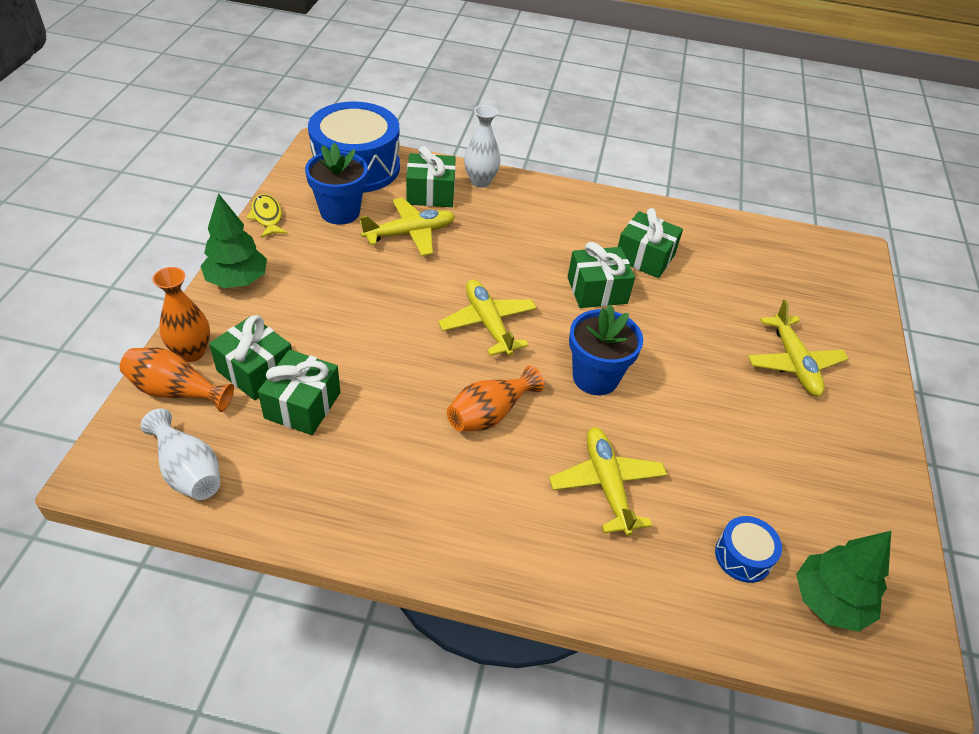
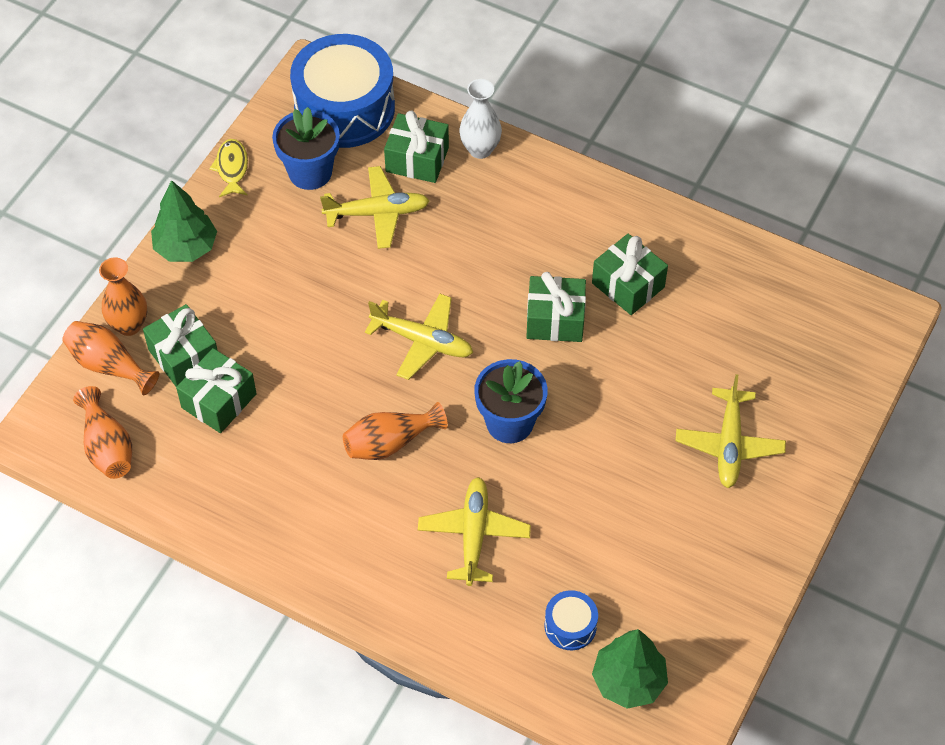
camera: 20 degrees right, 10 degrees up
(188, 471) = (107, 447): white vase -> orange vase
(487, 323) = (423, 341): yellow plane -> yellow plane turned 120 degrees clockwise

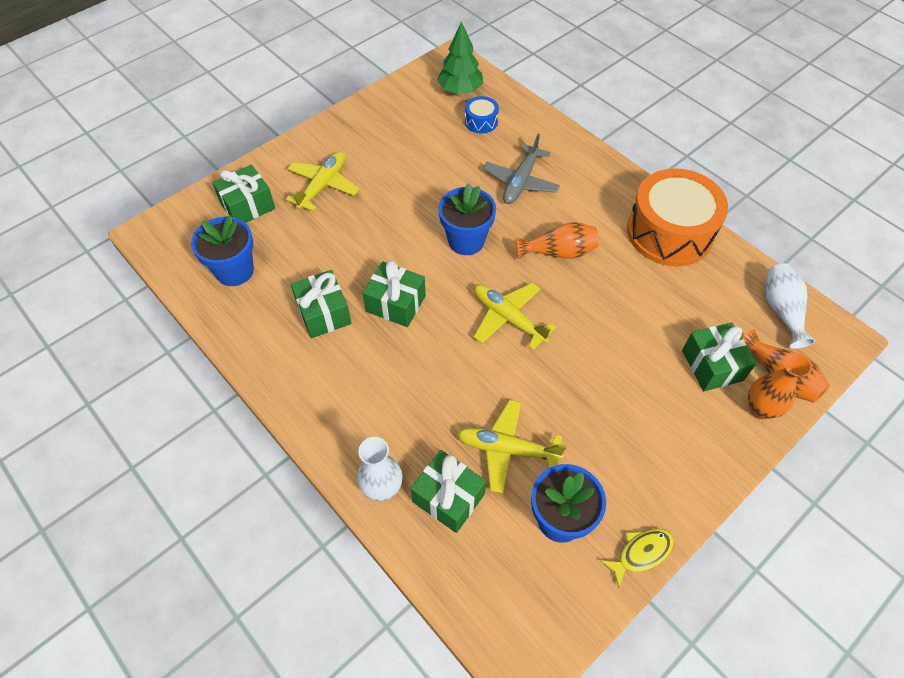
camera: 160 degrees left, 0 degrees up
(107, 447) = (781, 311): orange vase -> white vase
(186, 247) = (700, 472): green tree -> none
(219, 401) = (686, 320): green gift -> green gift (248, 206)
(232, 168) = (641, 553): yellow fish -> yellow fish turned 135 degrees counterclockwise
(256, 516) = (669, 232): none -> orange drum
(344, 108) = (501, 593): blue drum -> none
(473, 534) = (521, 182): yellow plane -> grey plane
(757, 301) = (235, 271): none -> blue flower pot

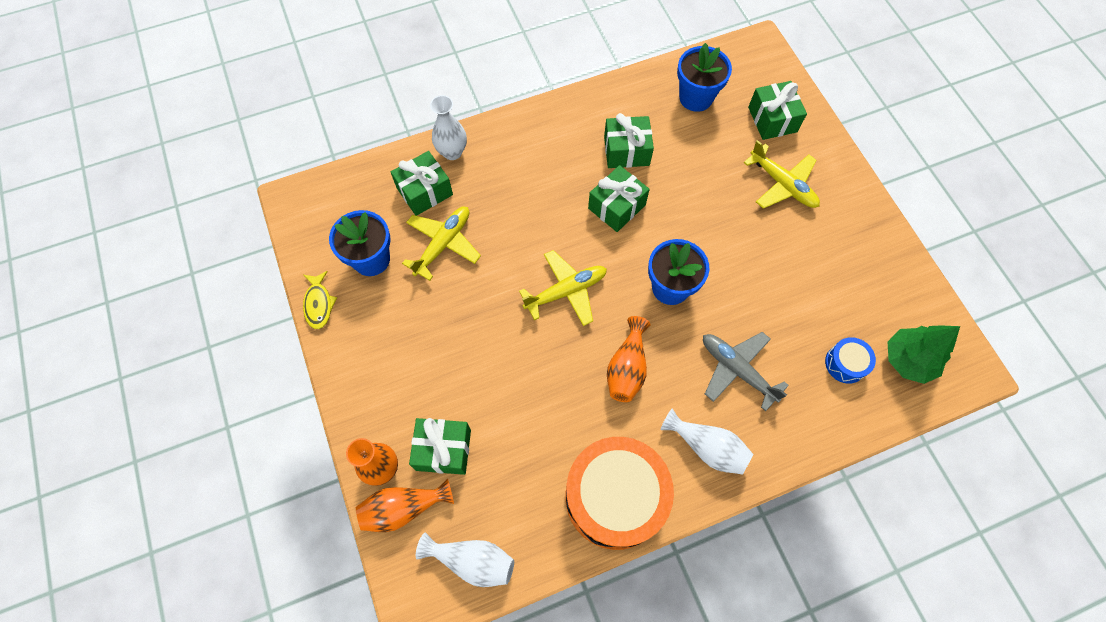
camera: 110 degrees right, 10 degrees up
(595, 186) = (707, 447): none -> white vase

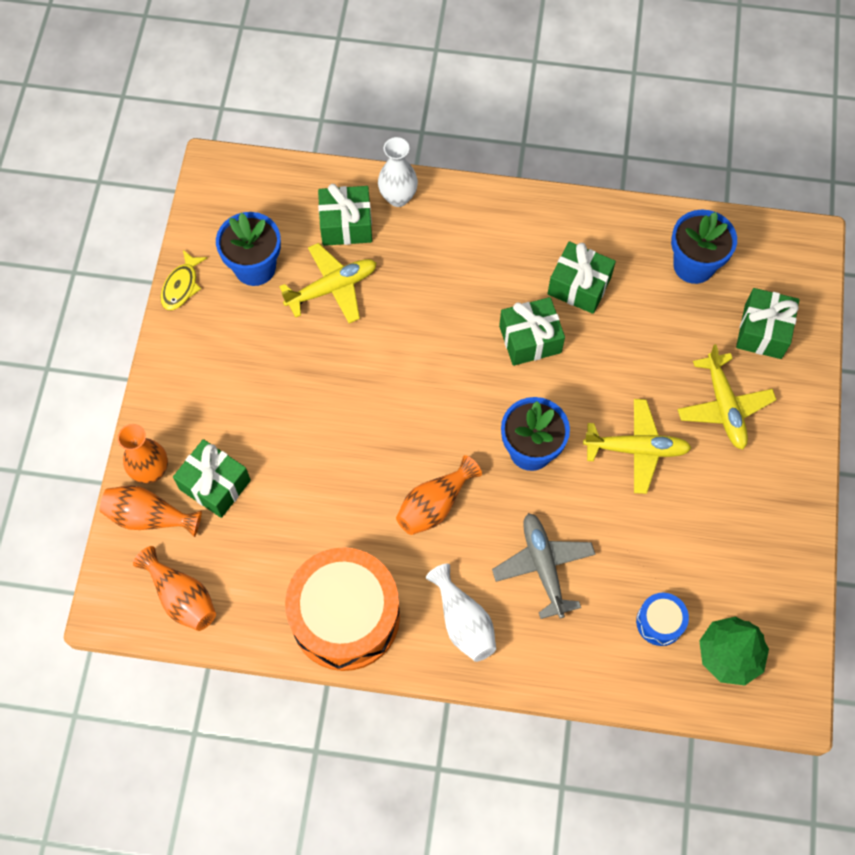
camera: 30 degrees right, 0 degrees up
(472, 561) = (181, 597): white vase -> orange vase
(566, 291) = (423, 398): yellow plane -> yellow plane (637, 449)

